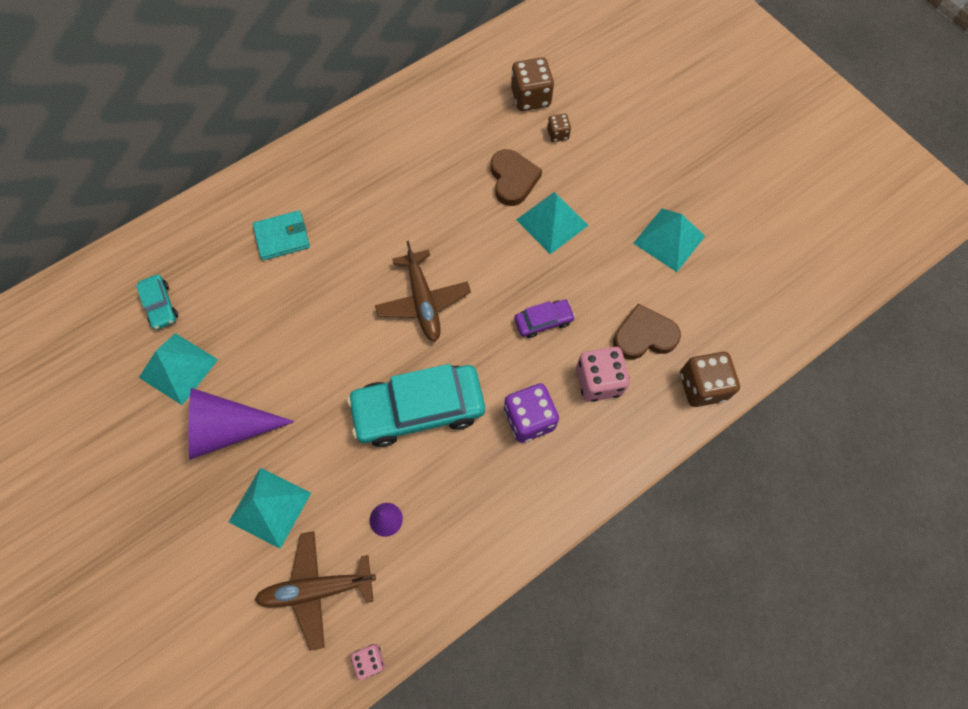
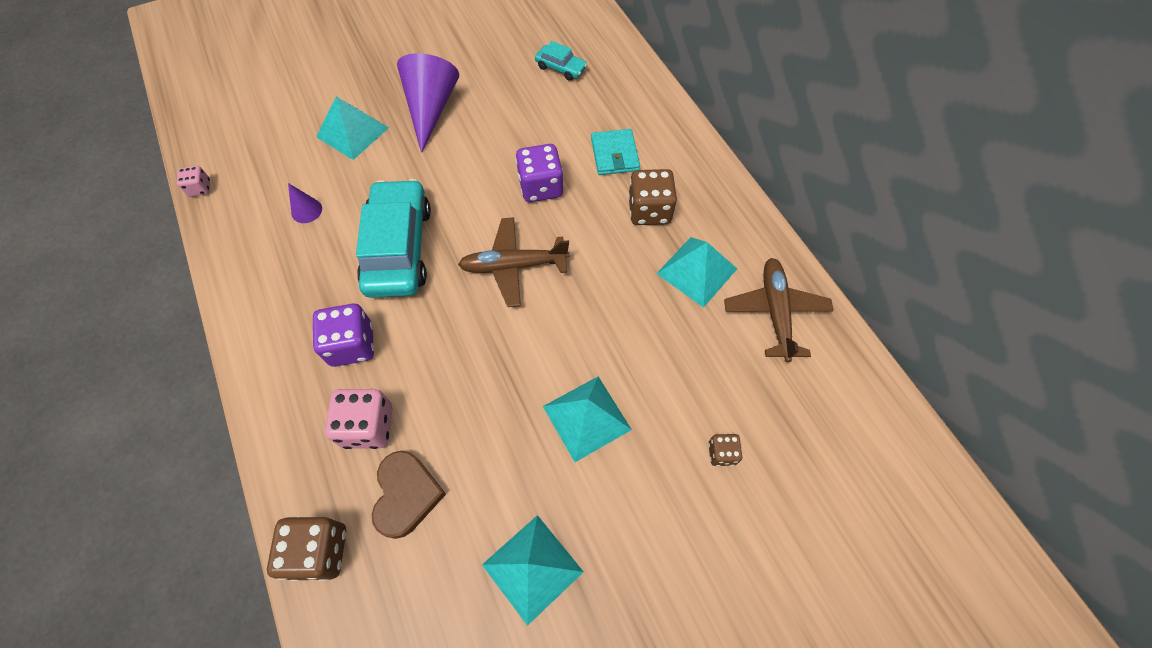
camera: 100 degrees right, 5 degrees down
(160, 305) = (561, 68): turquoise car -> turquoise car turned 135 degrees counterclockwise
(178, 368) = (497, 78): turquoise pyramid -> turquoise pyramid (696, 271)
(316, 589) = (272, 158): brown plane -> brown plane (775, 312)
(329, 295) = (540, 187): none -> purple dice
(513, 179) = (656, 383): brown heart -> none
(530, 97) = (786, 429): brown dice -> brown dice (649, 210)
(543, 321) = (458, 381): purple car -> none

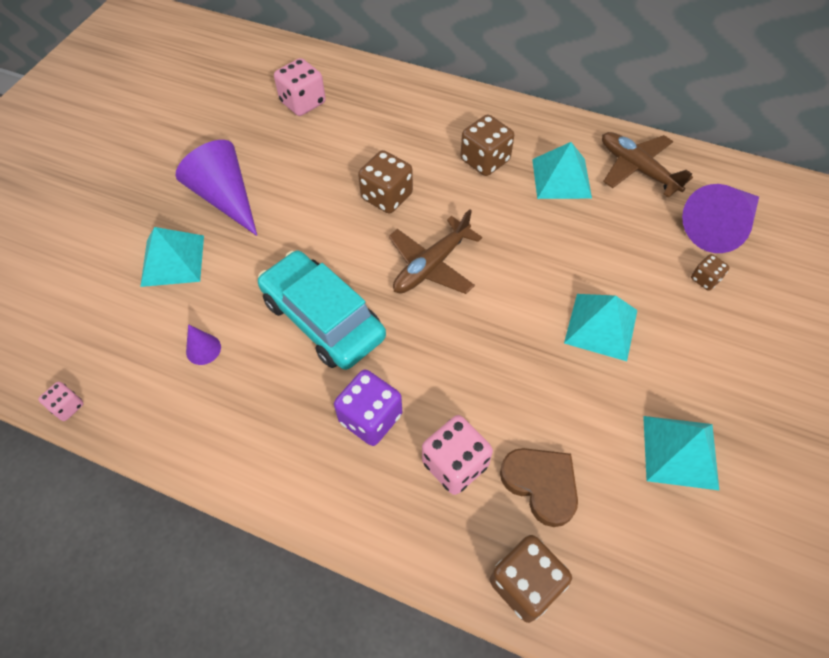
camera: 40 degrees left, 5 degrees down
(540, 187) = (387, 196): purple dice -> brown dice
(561, 68) = (303, 103): turquoise car -> pink dice
(614, 154) = (416, 139): turquoise wallet -> none
(791, 420) = (719, 227): none -> purple cone

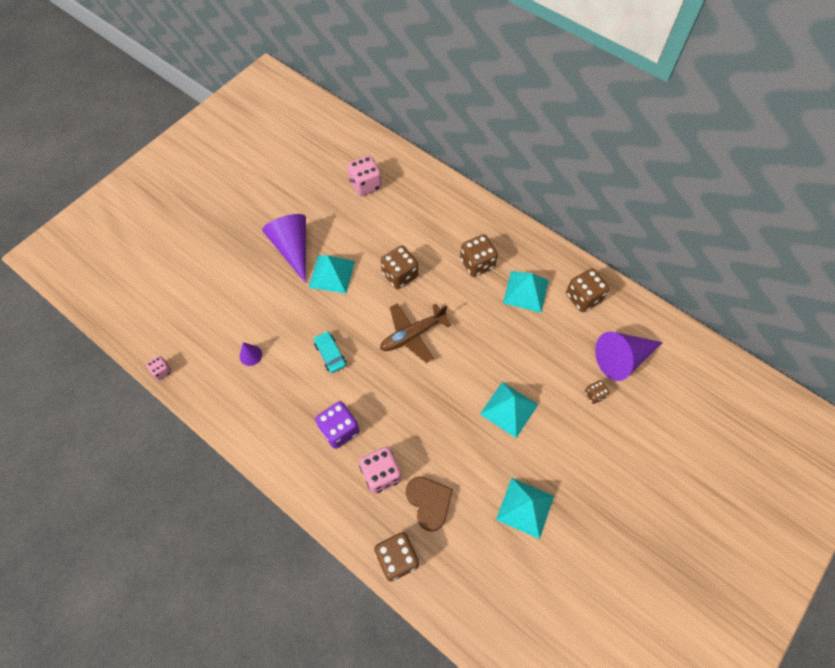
camera: 15 degrees right, 5 degrees up
(173, 260) = (247, 287): turquoise pyramid -> turquoise pyramid (332, 274)
(323, 318) = (330, 354): turquoise car -> turquoise car, size x0.47
(637, 169) = (583, 298): brown plane -> brown dice

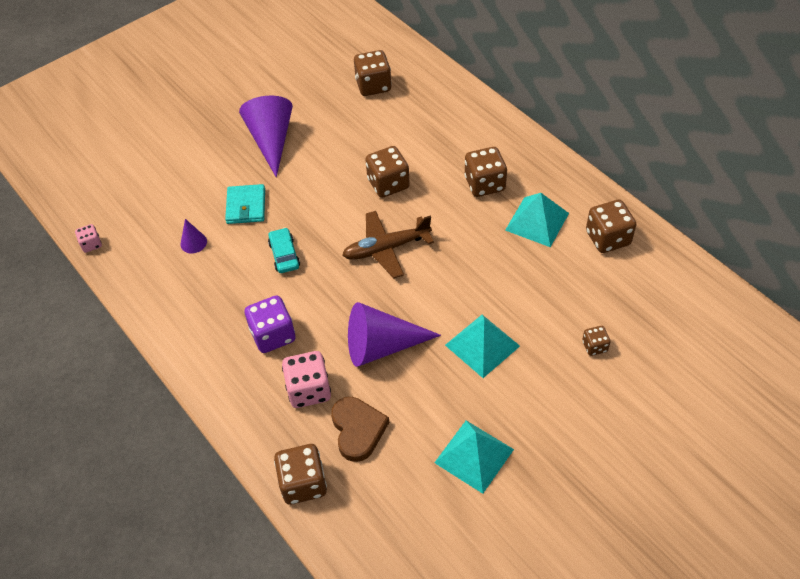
camera: 15 degrees right, 10 degrees down
(287, 314) = (246, 206): none -> turquoise wallet
(332, 274) = (309, 172): turquoise pyramid -> none
(365, 185) = (373, 85): pink dice -> brown dice
(622, 359) = (641, 312): purple cone -> purple cone (382, 346)

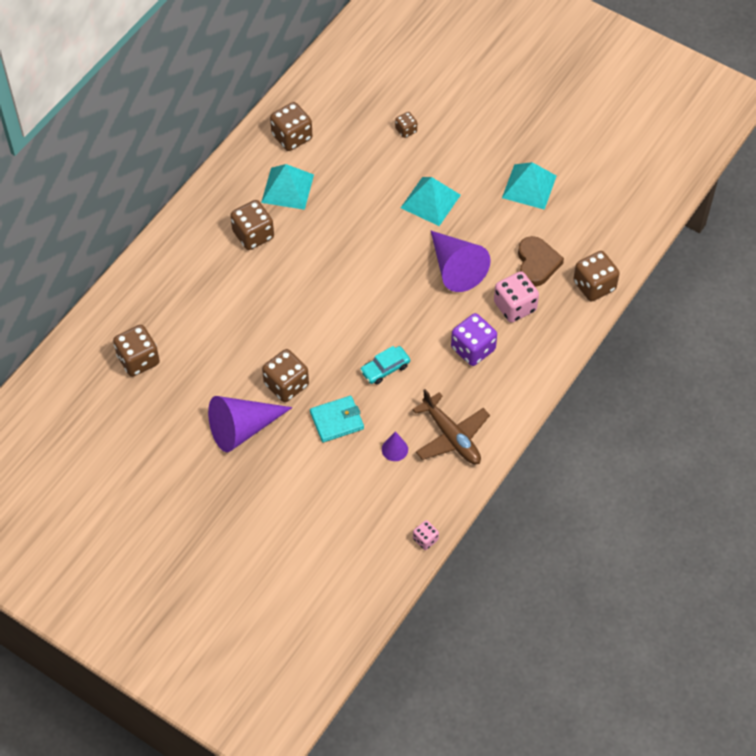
camera: 110 degrees left, 5 degrees up
(358, 430) = (537, 263): brown heart -> brown heart turned 120 degrees clockwise
(386, 249) = (353, 292): brown plane -> brown plane (451, 437)
(388, 184) = (274, 310): brown dice -> brown dice (286, 385)

